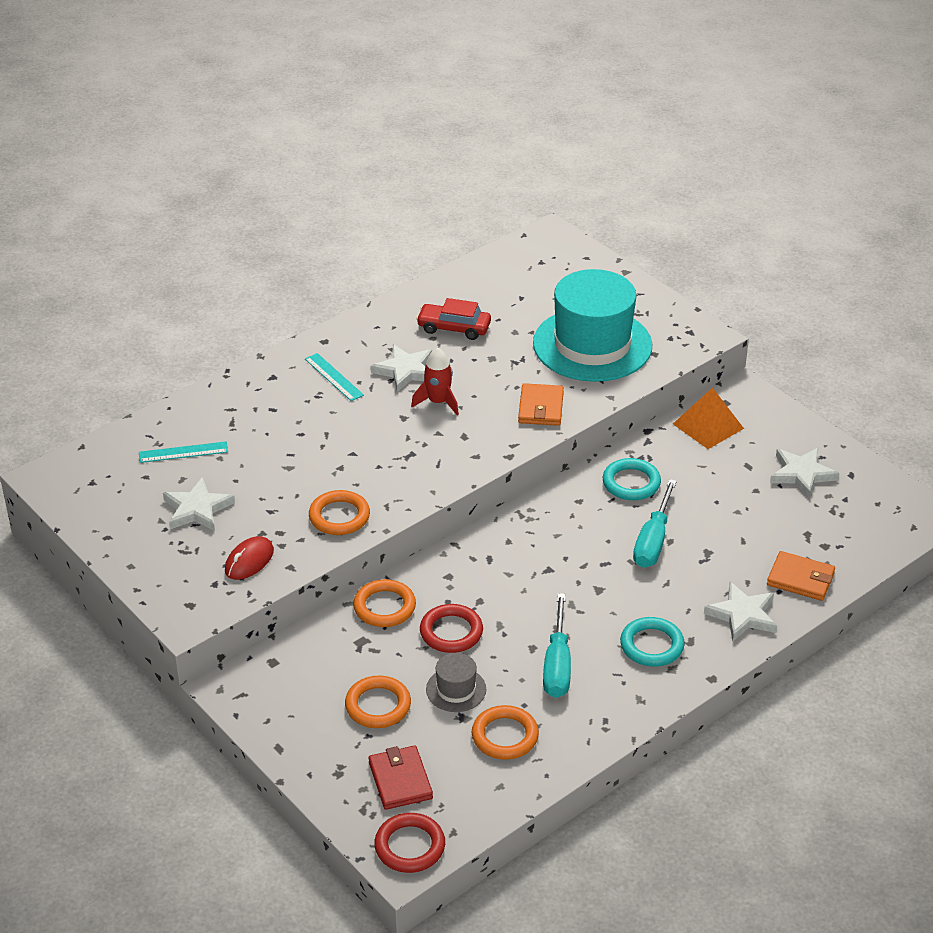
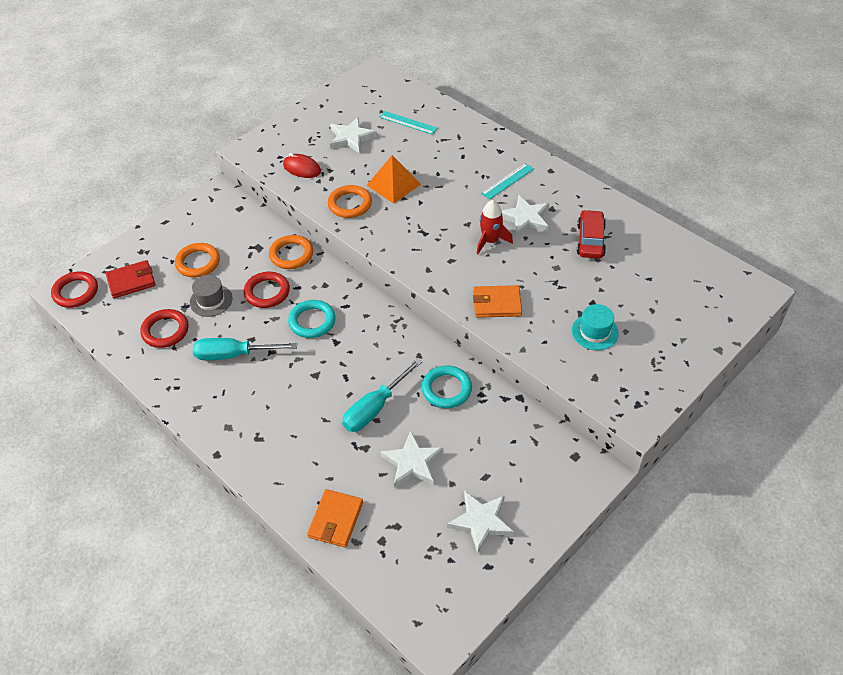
camera: 85 degrees right, 10 degrees up
(183, 452) = (408, 123): turquoise ruler -> turquoise ruler turned 45 degrees counterclockwise
(505, 736) = (165, 331): orange ring -> red ring
(592, 345) = (594, 332): turquoise hat -> turquoise hat, size x0.43
(651, 645) = (253, 412): turquoise ring -> turquoise ring (312, 321)
(653, 541) = (375, 408): turquoise screwdriver -> turquoise screwdriver turned 60 degrees counterclockwise
(708, 426) = (536, 443): orange pyramid -> orange pyramid (393, 184)
(742, 615) = (289, 475): white star -> white star (412, 463)

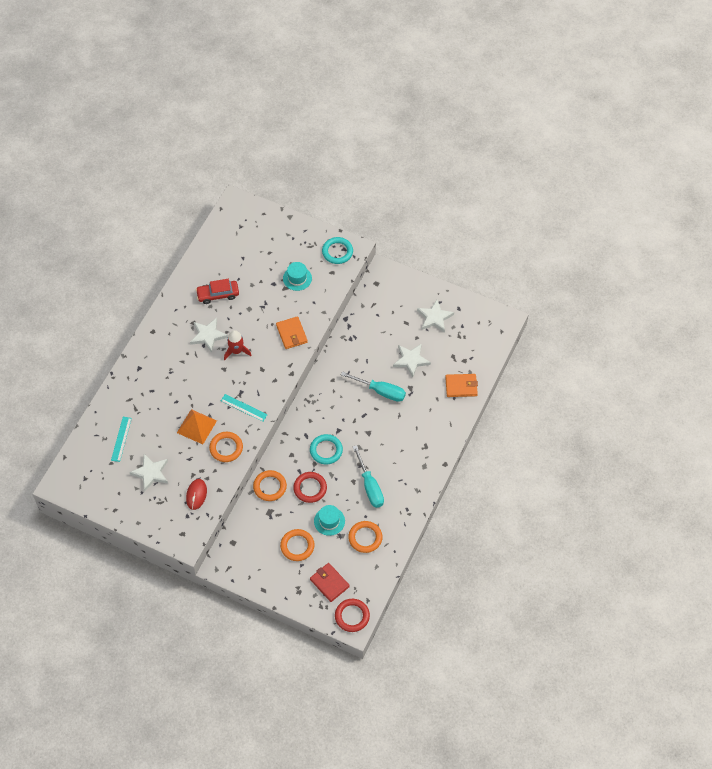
camera: 110 degrees left, 10 degrees up
(165, 331) = (365, 538): red ring -> orange ring
(211, 300) = (329, 521): grey hat -> turquoise hat
(446, 389) = (353, 357): turquoise ring -> turquoise ring (337, 252)
(507, 181) = (172, 355): turquoise ruler -> turquoise ruler (244, 408)

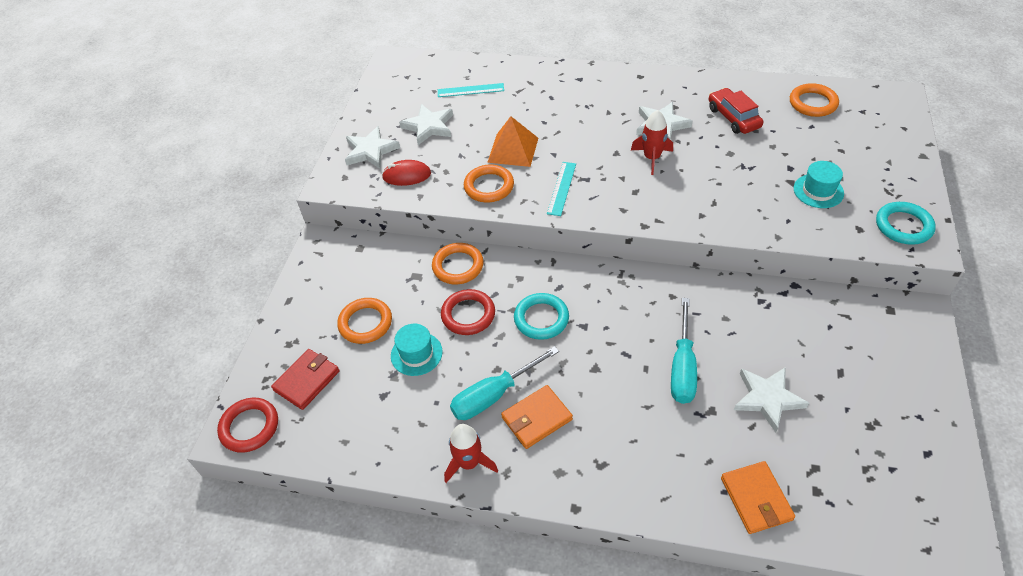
camera: 80 degrees right, 10 degrees down
(291, 334) = (714, 209): orange wallet -> orange wallet (537, 418)
(365, 538) = (395, 411): orange ring -> orange ring (813, 103)
(407, 506) = (469, 463): none -> red rocket
(434, 318) = (880, 416): white star -> white star (370, 151)

